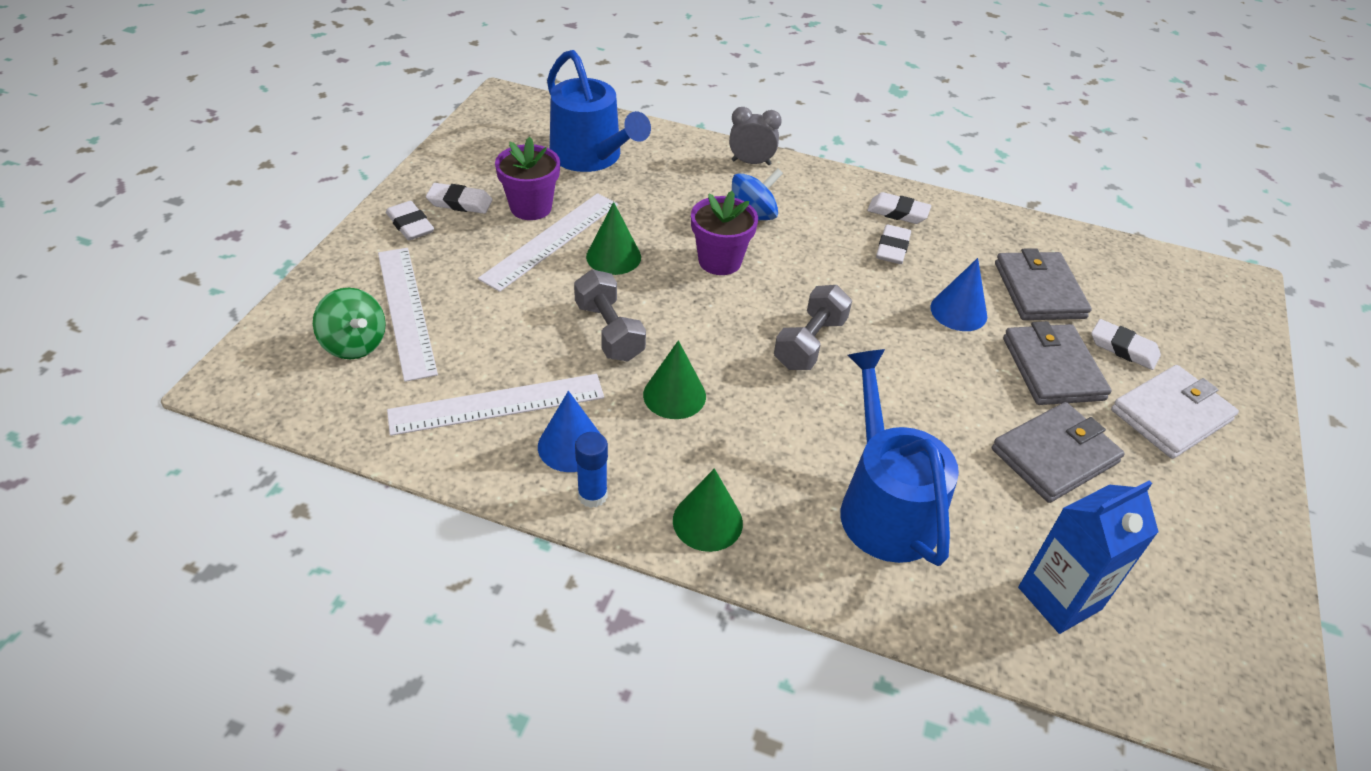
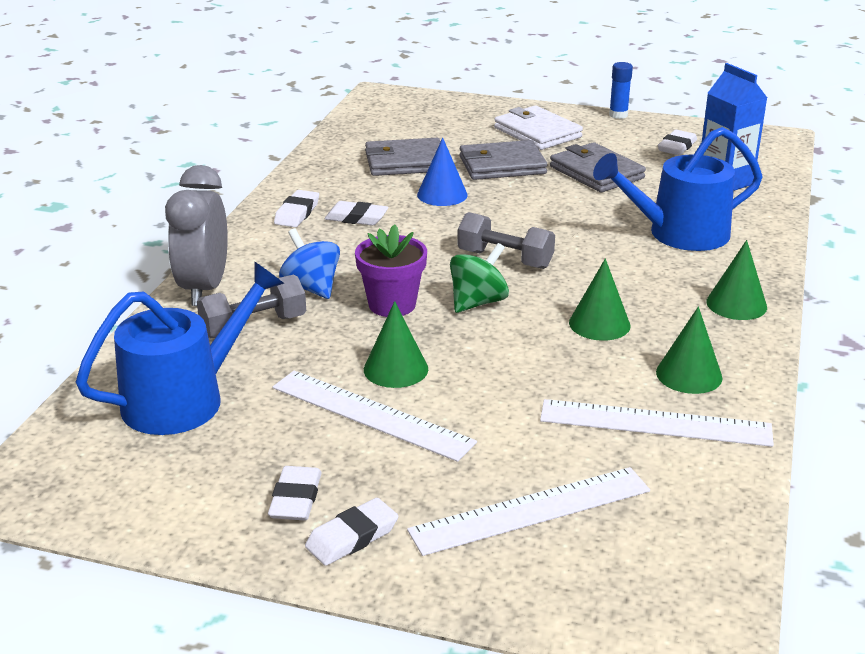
camera: 90 degrees left, 15 degrees down
(355, 344) = (603, 542): green spinning top -> green spinning top (478, 302)
(497, 404) = (655, 423): white ruler -> white ruler turned 60 degrees counterclockwise
(531, 207) = (303, 436): purple flower pot -> none
(571, 446) = (689, 375): blue cone -> green cone
(592, 495) = (741, 359): blue glue stick -> blue glue stick (618, 115)
(609, 331) = (522, 364): grey dumbbell -> grey dumbbell (254, 326)
(751, 162) = (204, 289): grey clock -> grey clock, size x1.68
(1123, 348) = (469, 139): white eraser -> white eraser (677, 147)

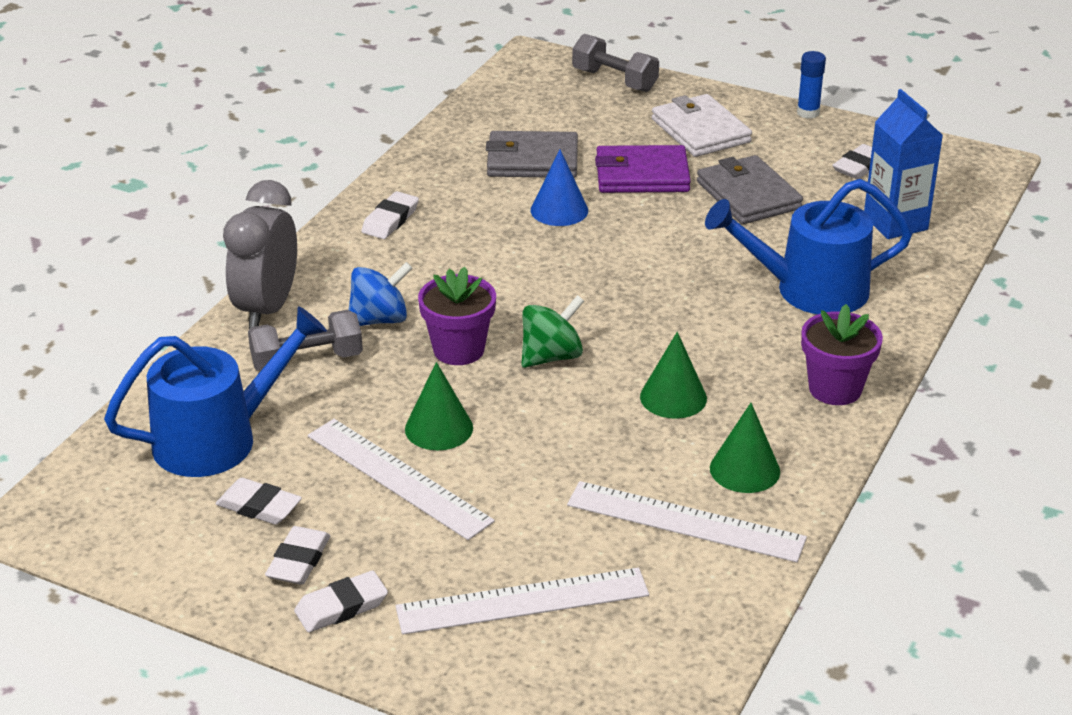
camera: 10 degrees right, 5 degrees up
(311, 288) = (379, 319): blue spinning top -> blue spinning top turned 90 degrees clockwise
(356, 218) = (453, 233): white eraser -> white eraser (259, 506)
(502, 165) = (642, 175): grey wallet -> purple wallet
(505, 259) = (600, 304): grey dumbbell -> grey dumbbell (614, 80)
(736, 304) = (835, 389): green cone -> purple flower pot

